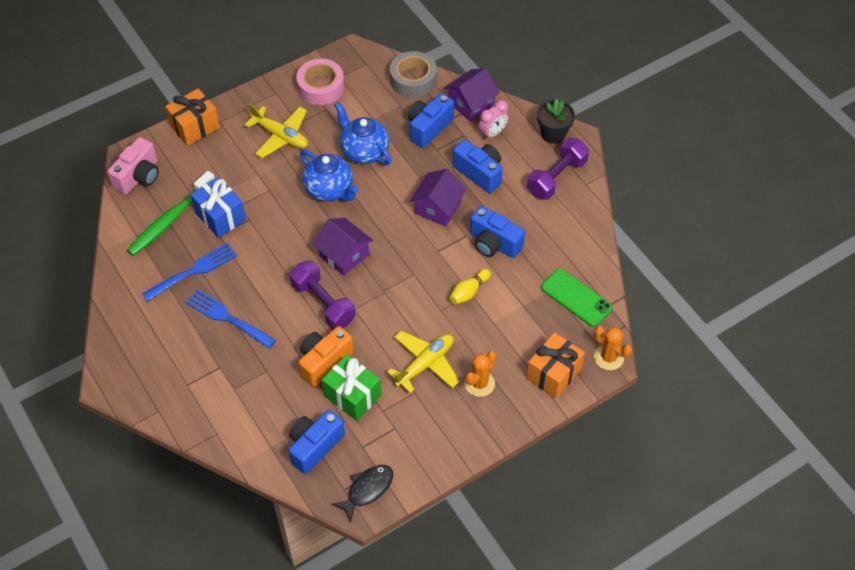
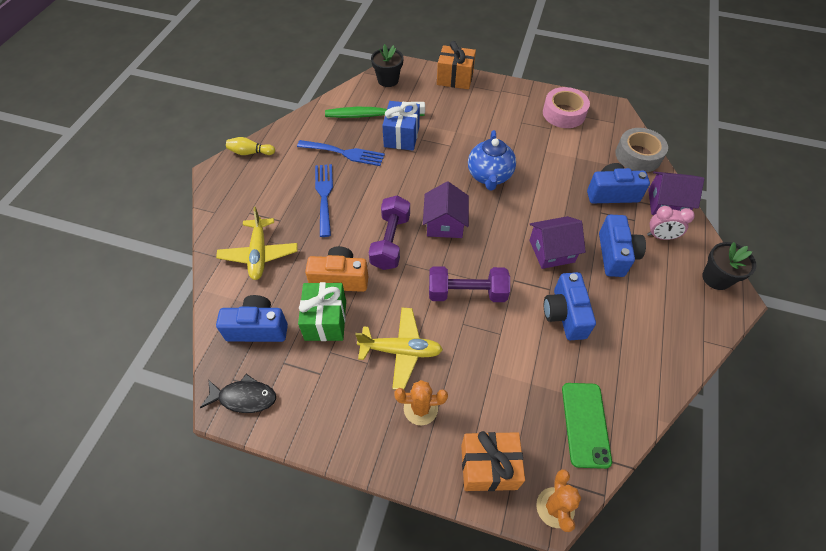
camera: 50 degrees right, 0 degrees up
(139, 176) = (388, 80): pink camera -> black flower pot
(280, 136) = (499, 121): yellow plane -> yellow plane (259, 254)
(364, 151) = (544, 172): blue teapot -> none
(469, 292) = (500, 331): yellow bowling pin -> yellow bowling pin (250, 152)
(556, 177) = (680, 313): purple dumbbell -> purple dumbbell (467, 293)

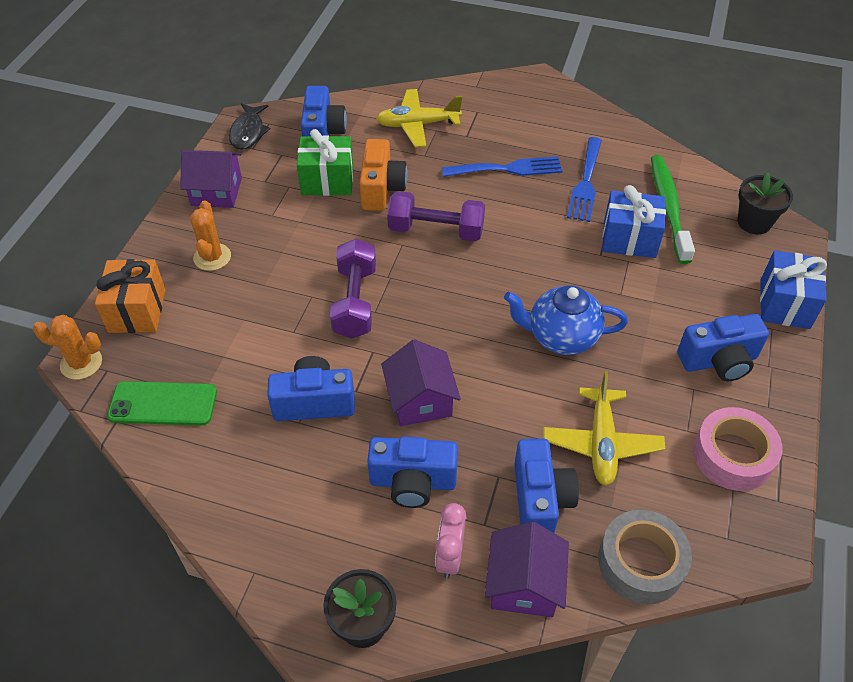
camera: 90 degrees right, 5 degrees down
(250, 152) = (573, 102): yellow bowling pin -> none
(401, 350) = (282, 241): yellow plane -> yellow plane (601, 443)
(445, 223) = (467, 283): purple house -> purple house (216, 191)
(455, 78) = (784, 304): orange gift -> blue gift
(500, 110) = (719, 361): none -> blue camera

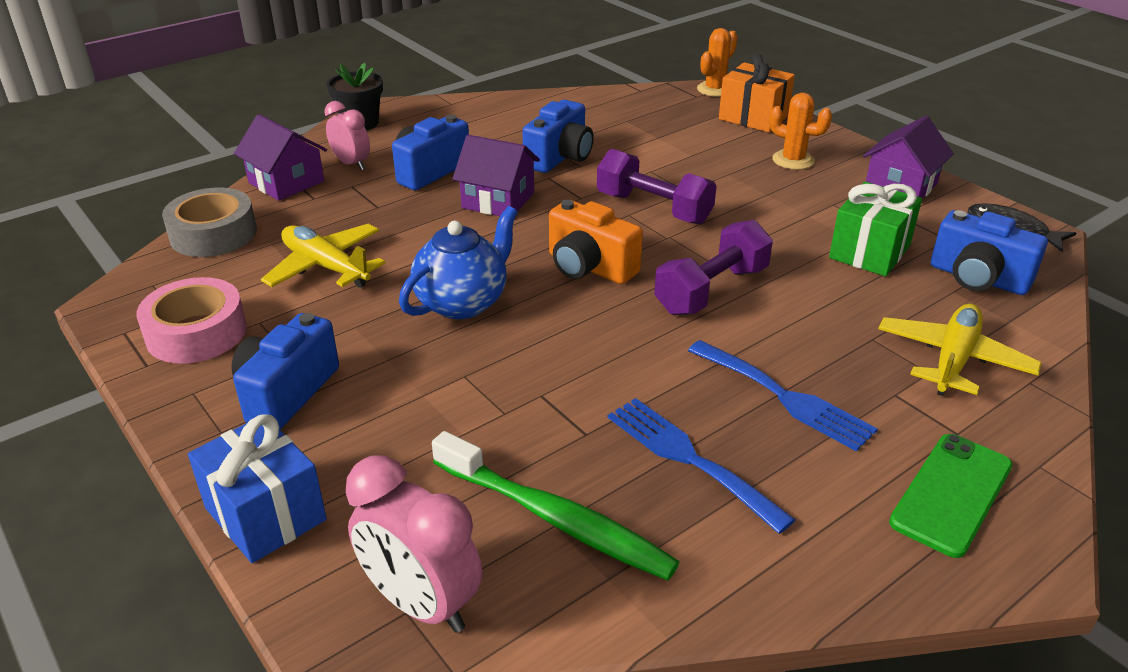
camera: 125 degrees right, 15 degrees down
(163, 404) = (636, 106): green phone -> green phone (951, 494)
(381, 189) = (823, 281): orange camera -> orange camera (589, 267)
(507, 169) = (785, 397): blue fork -> blue fork turned 75 degrees counterclockwise
(540, 500) = (330, 215): blue camera -> none
(629, 239) = (538, 436): blue gift -> none
(754, 222) = (421, 603): black flower pot -> pink clock

